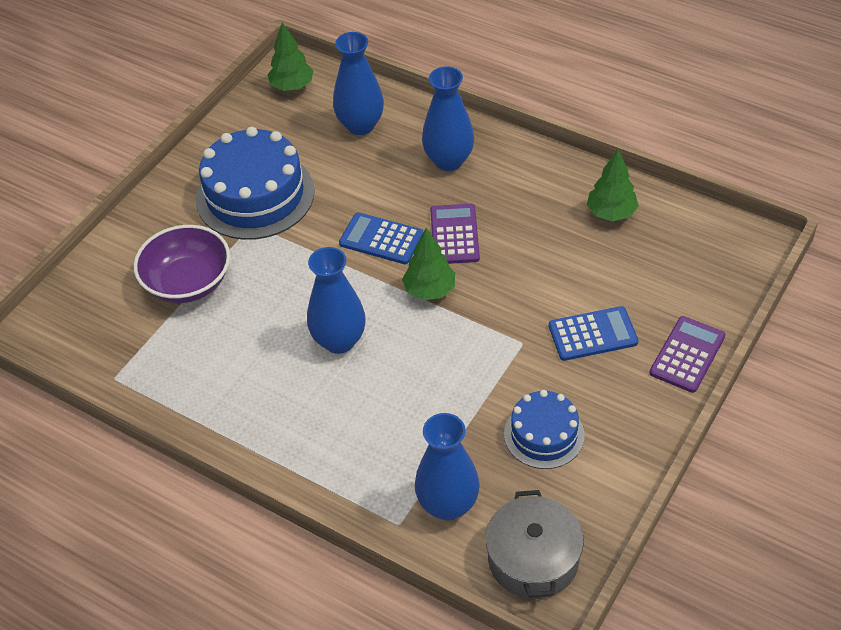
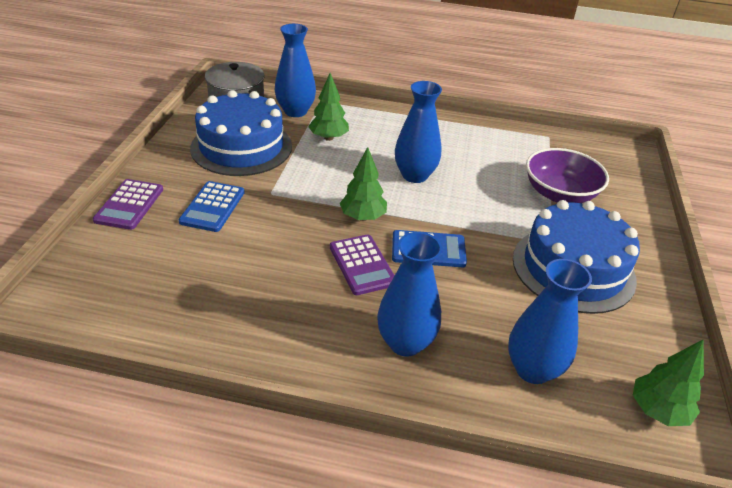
camera: 155 degrees right, 10 degrees down
(544, 434) = (241, 147): blue cake -> blue cake, size x1.74
(593, 334) = (212, 207): blue calculator -> blue calculator turned 45 degrees counterclockwise
(611, 213) = (204, 314): green tree -> green tree (328, 138)

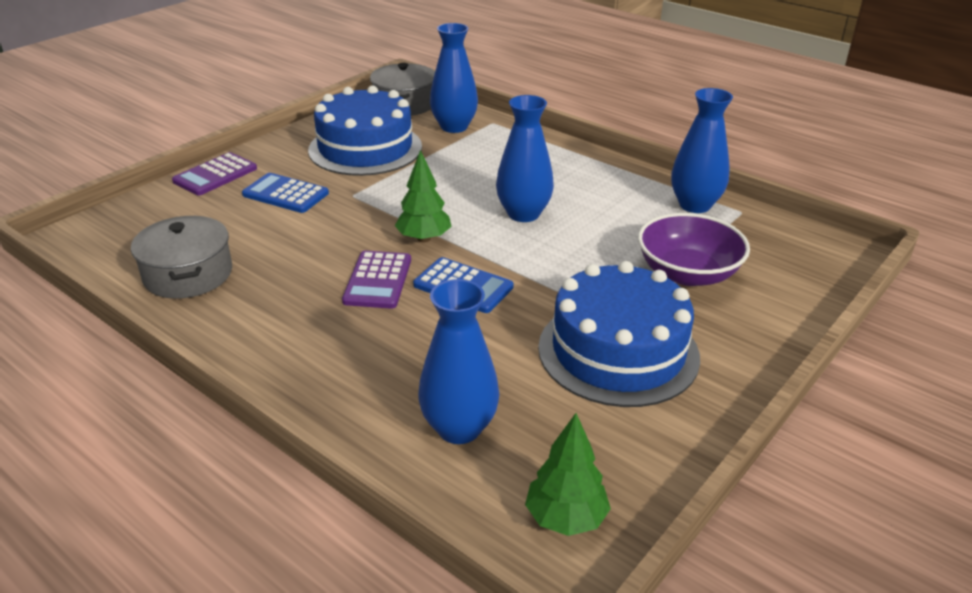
camera: 30 degrees right, 5 degrees down
(197, 310) = (188, 274): none -> grey pot
(212, 207) = (285, 194): blue calculator -> blue calculator turned 75 degrees clockwise
(328, 138) = (464, 158): green tree -> none
(405, 343) = (349, 360): blue vase -> blue vase (694, 205)

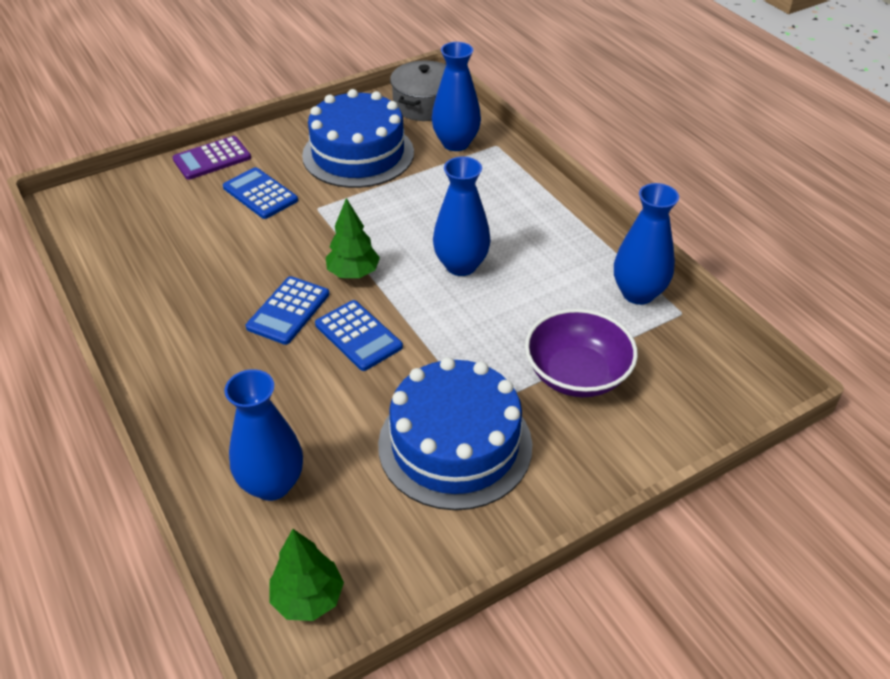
camera: 20 degrees right, 10 degrees up
(188, 274) = (138, 265): grey pot -> none
(377, 280) = (288, 311): purple calculator -> blue calculator

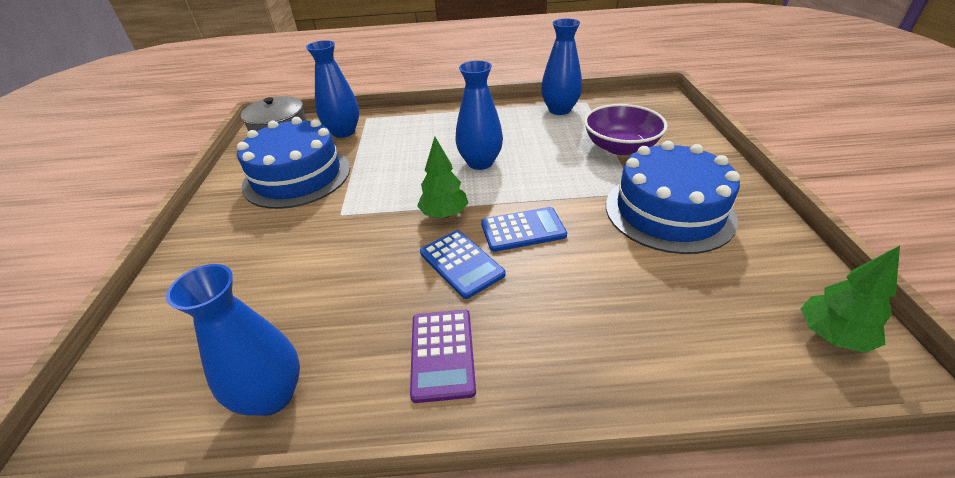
camera: 60 degrees left, 5 degrees down
(212, 159) = (182, 266): purple calculator -> purple calculator (442, 354)
(260, 194) = (280, 244): blue calculator -> none
(272, 484) = (686, 328): blue vase -> blue vase (272, 395)

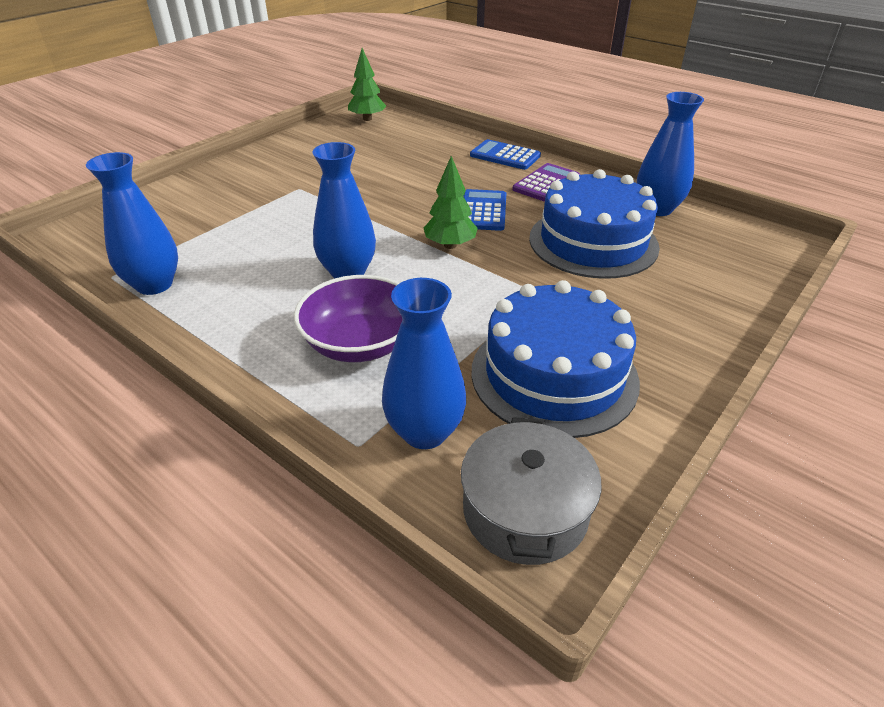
camera: 140 degrees left, 0 degrees up
(523, 230) = (413, 207): blue calculator -> blue calculator (505, 156)
(620, 147) = (222, 218): purple bowl -> purple bowl (360, 343)
(669, 211) = (310, 172): blue cake -> blue cake (593, 242)

